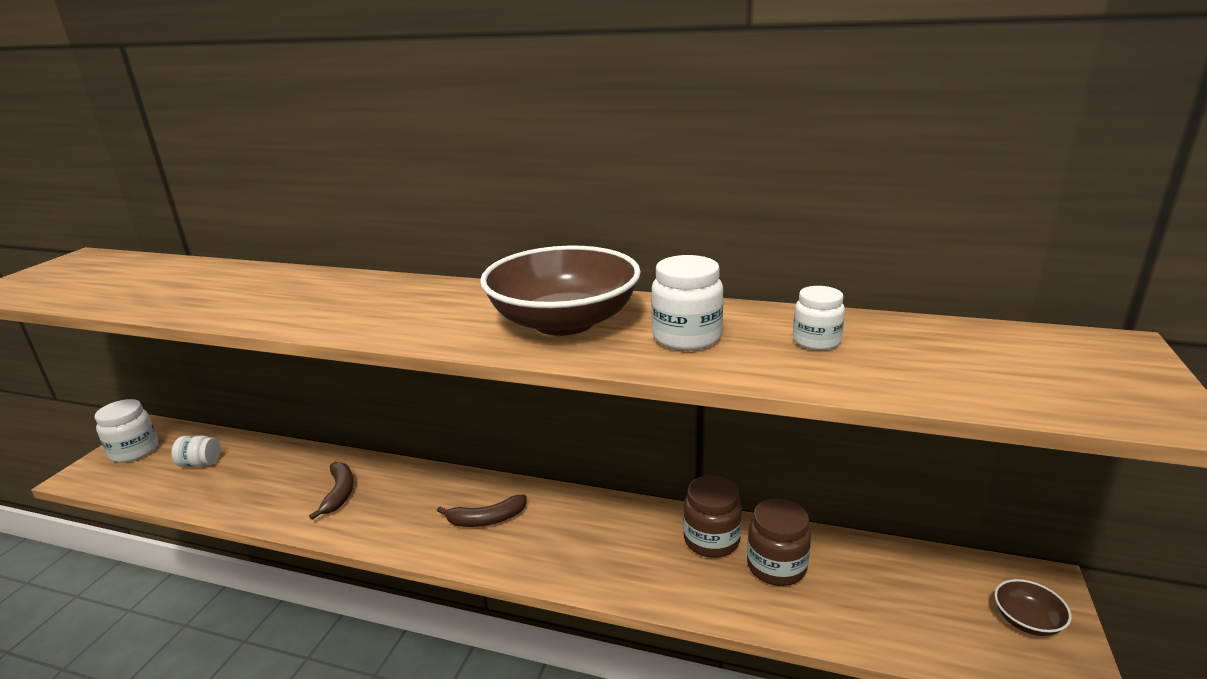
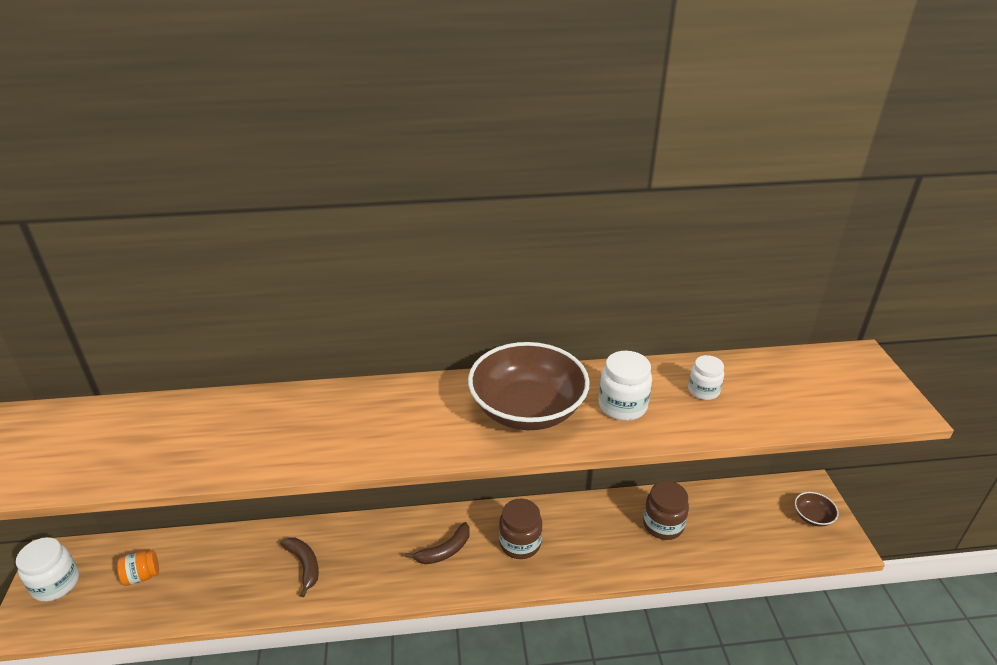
camera: 25 degrees left, 10 degrees up
(200, 463) = (142, 576): white jar -> orange jar
(711, 540) = (612, 517): brown jar -> brown jar (520, 543)

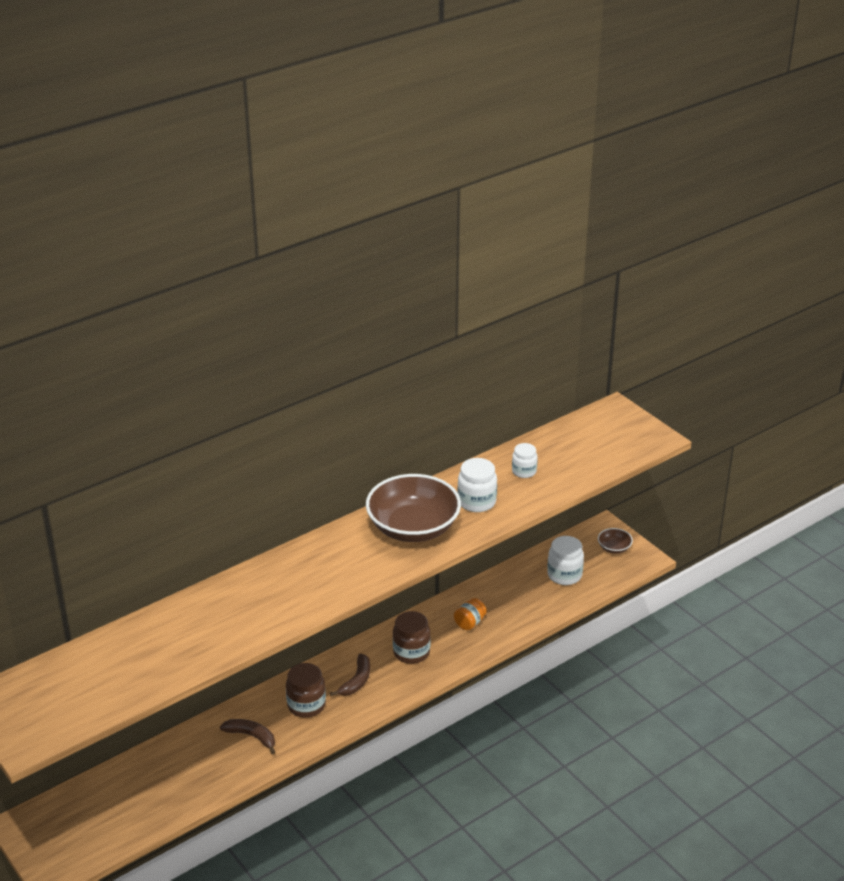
camera: 30 degrees left, 0 degrees up
(56, 584) = (49, 836): white jar -> white jar (564, 575)
(142, 576) = (120, 800): orange jar -> orange jar (469, 622)
(663, 525) = (510, 596): brown jar -> brown jar (306, 705)

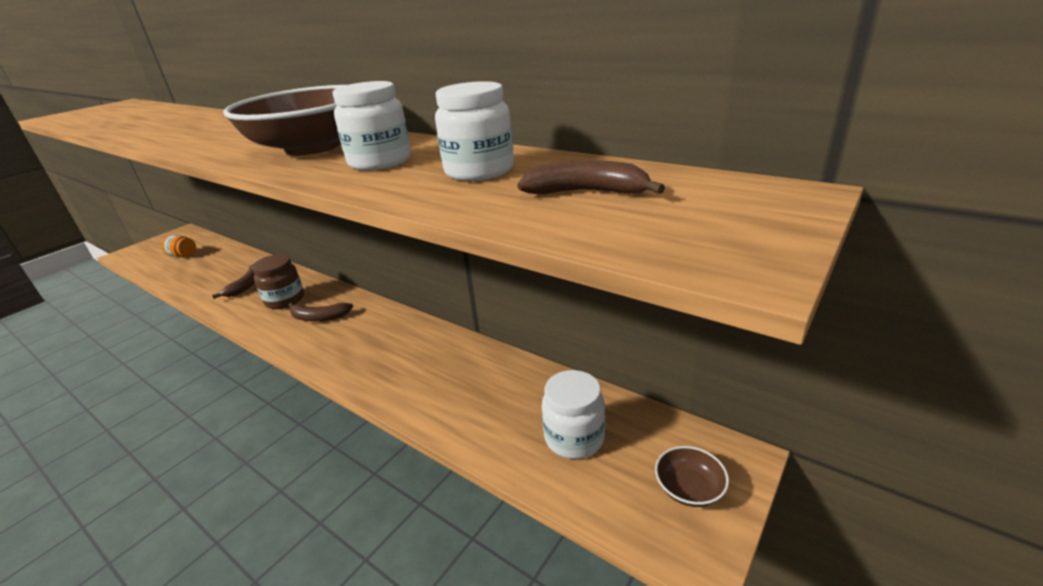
camera: 75 degrees right, 5 degrees down
(411, 652) = (368, 339): brown jar -> none
(469, 622) = (431, 369): orange jar -> orange jar (183, 255)
(524, 471) = (479, 171): white jar -> white jar, size x1.51
(578, 449) = (587, 192): none -> brown banana

